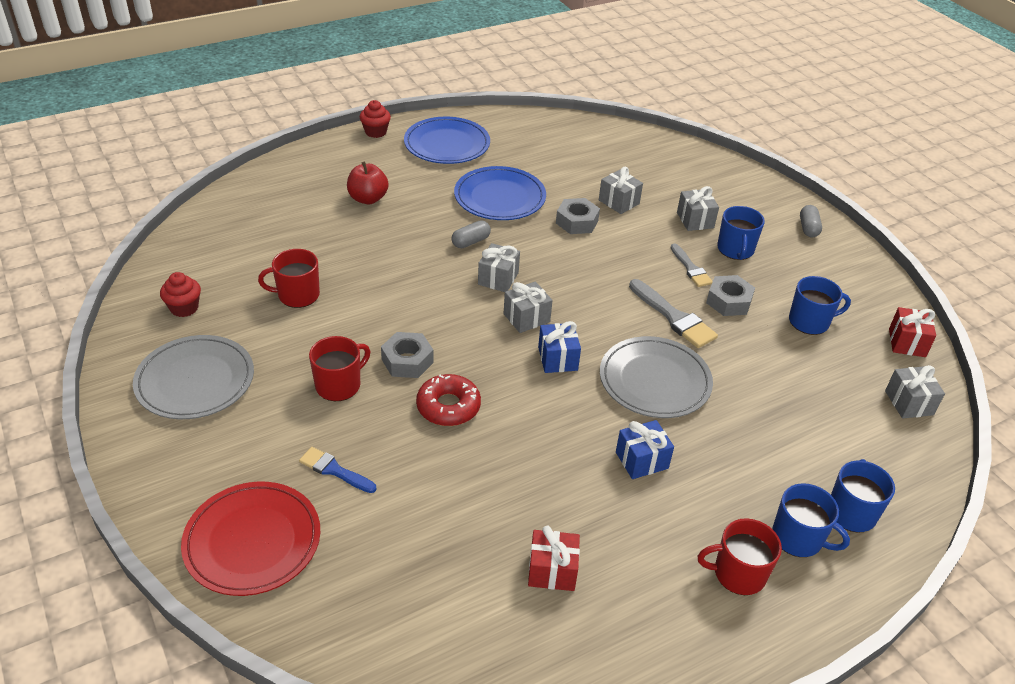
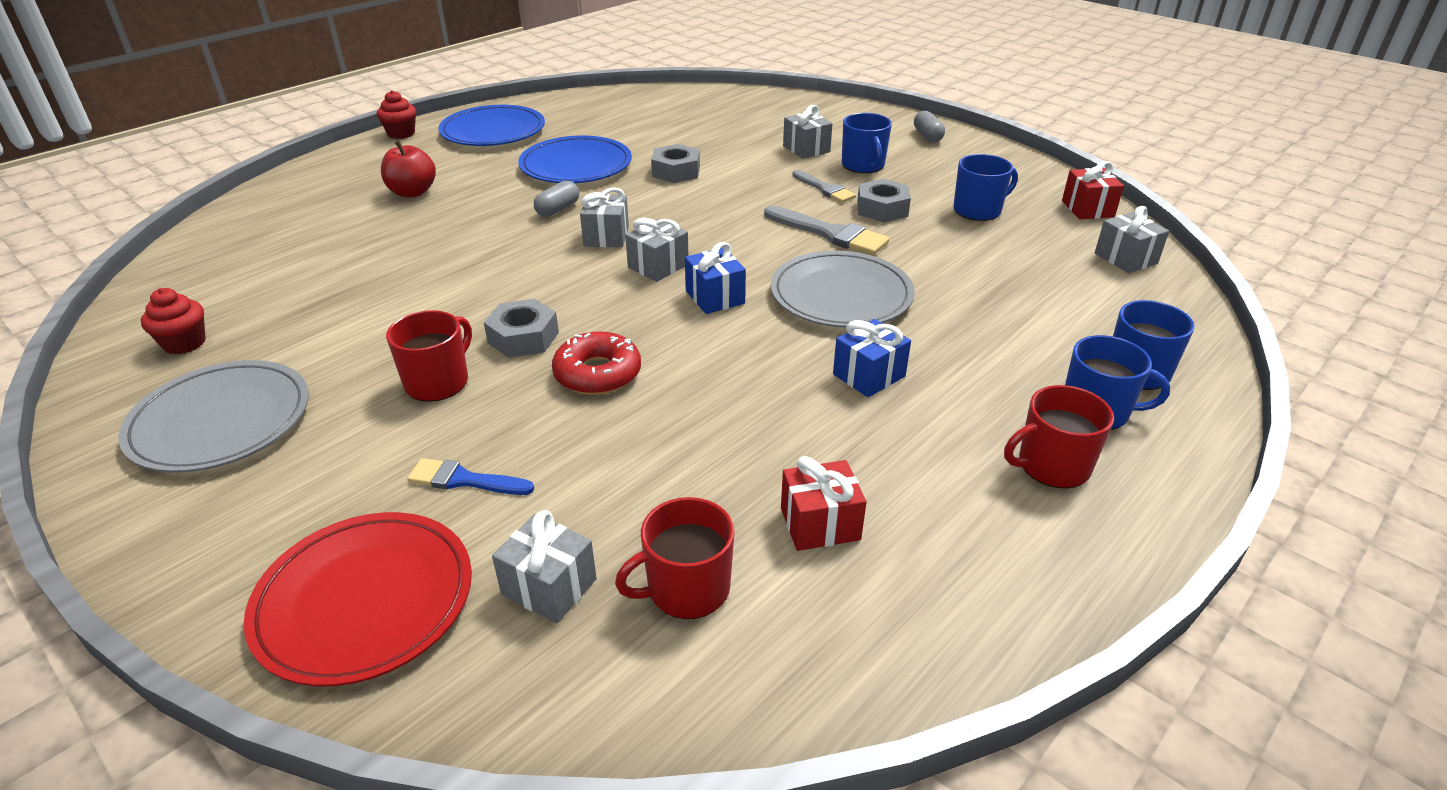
camera: 15 degrees left, 5 degrees down
(297, 295) = (348, 299): red mug -> red mug (686, 589)
(619, 202) = (715, 148): grey gift -> grey gift (549, 587)

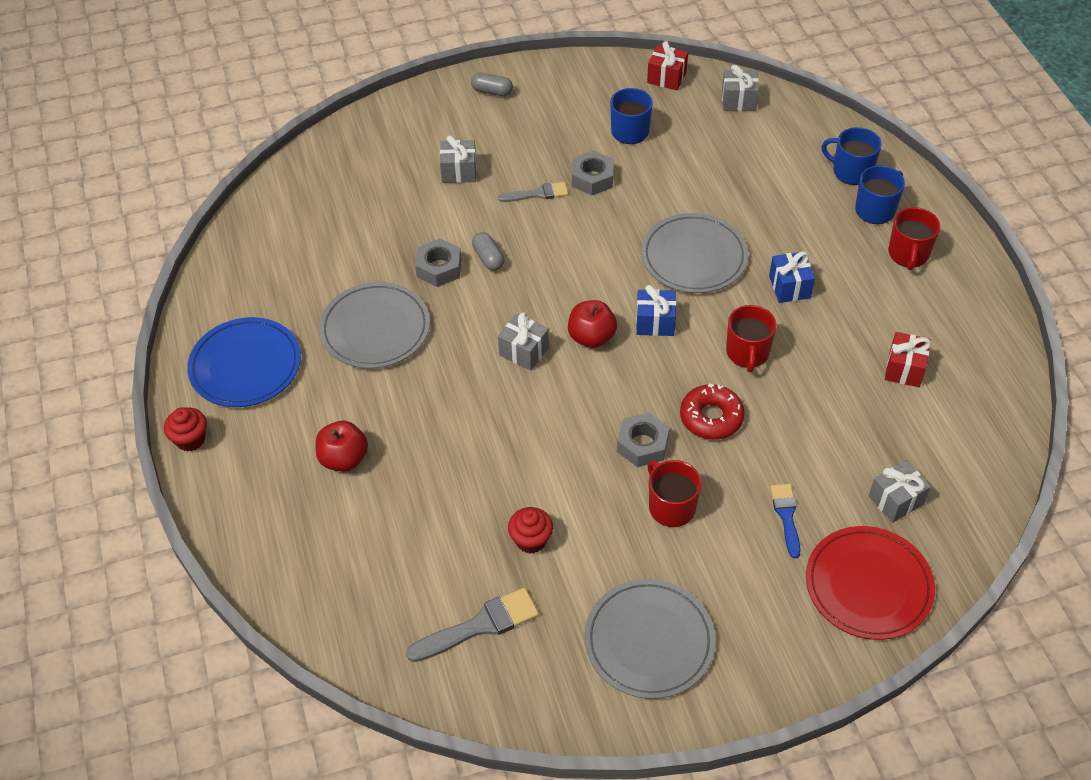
camera: 60 degrees left, 15 degrees up
(184, 343) = (522, 658): red cupcake -> red cupcake (531, 540)
(465, 480) = (786, 516): blue brush -> blue brush turned 135 degrees clockwise
(558, 209) = (454, 367): grey capsule -> grey capsule (488, 258)
(576, 165) = (375, 329): blue plate -> grey plate
(658, 266) = (591, 337): grey gift -> red apple
(686, 589) = (924, 443): red mug -> red mug (747, 353)
(830, 233) = (608, 223): grey brush -> grey brush (479, 626)
(863, 165) = (515, 153): blue mug -> none

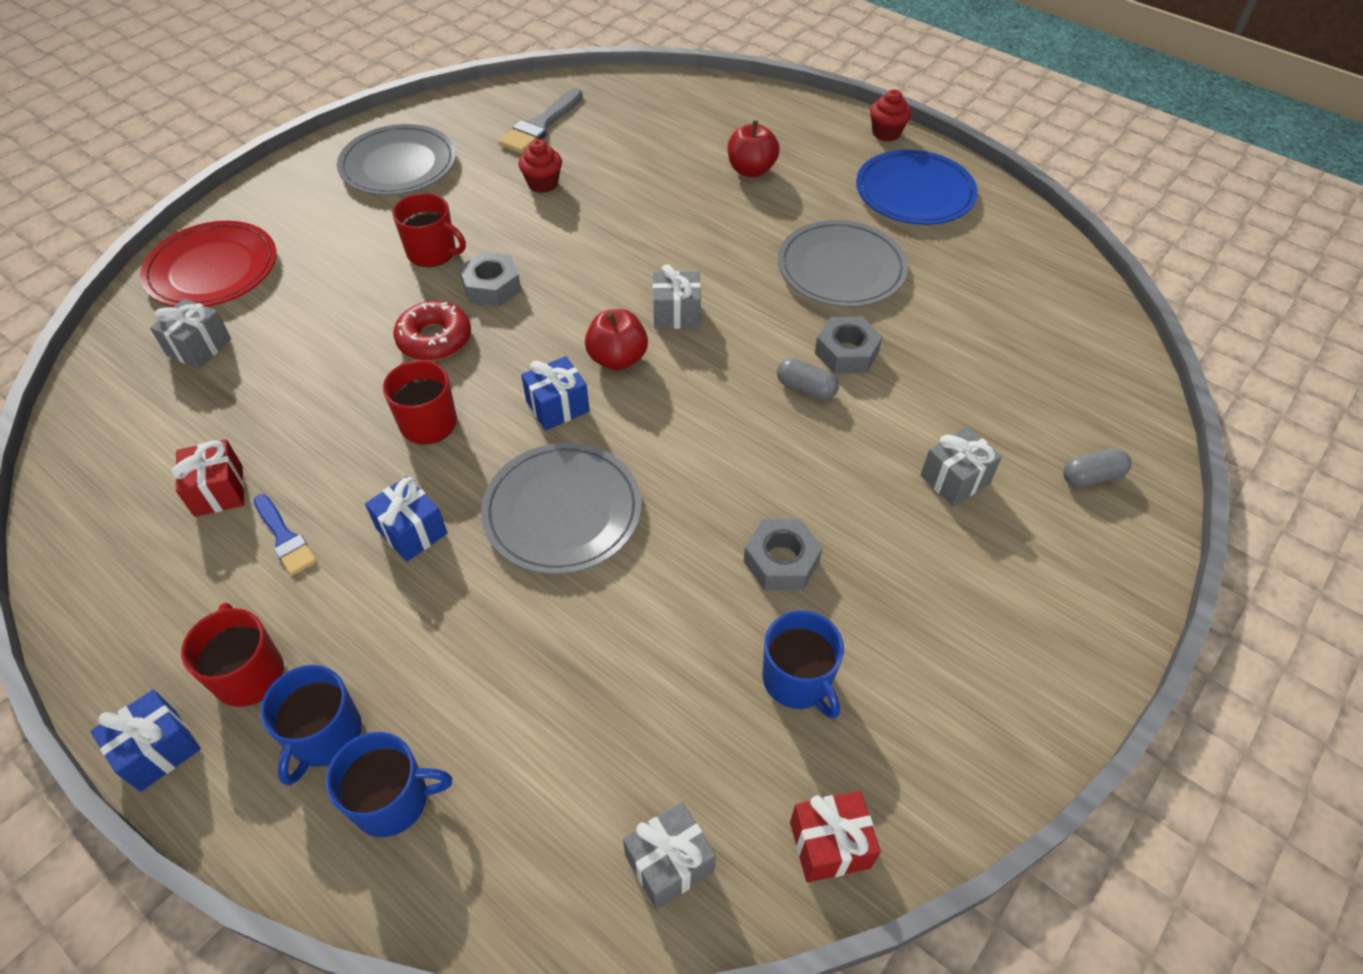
camera: 145 degrees right, 0 degrees up
(492, 91) = (1058, 638): grey capsule -> grey capsule (1091, 477)
(537, 194) = (830, 499): grey brush -> none
(786, 516) = (314, 289): blue brush -> blue brush (284, 538)
(963, 240) = (158, 750): none -> blue gift

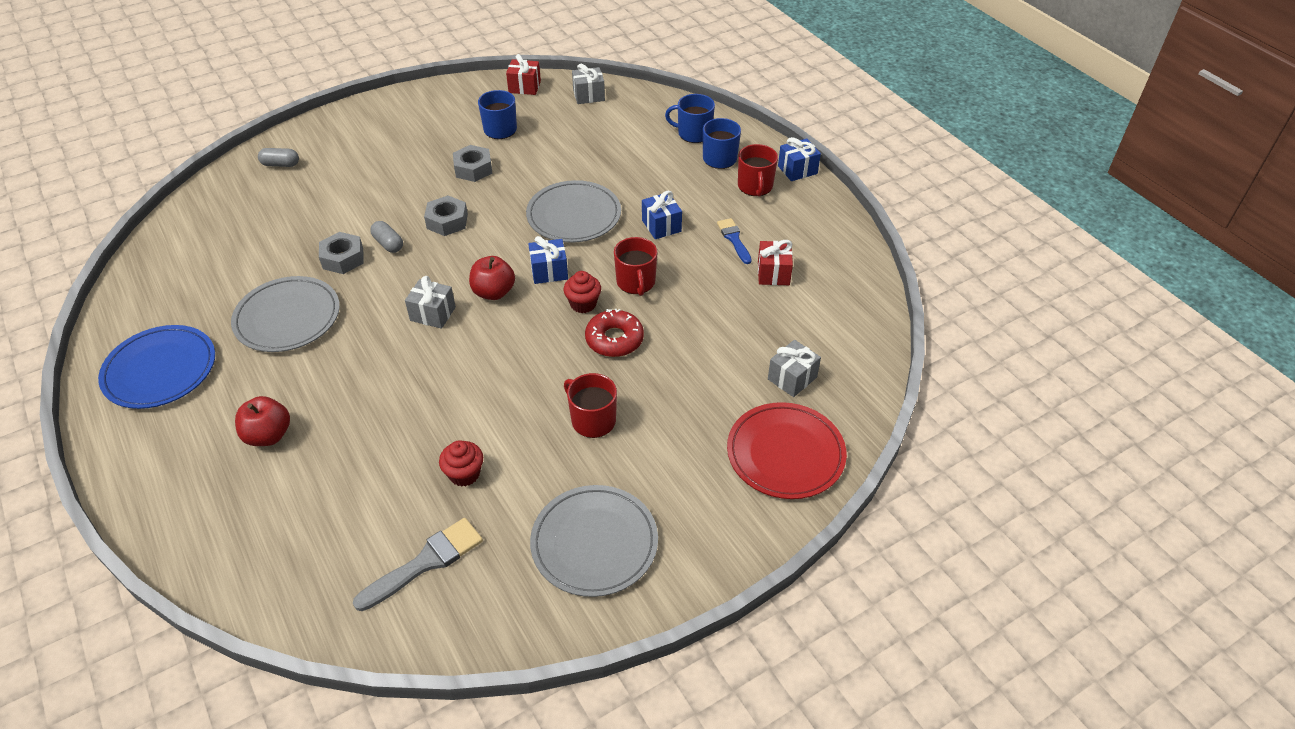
camera: 160 degrees left, 5 degrees down
(492, 287) = (556, 373): grey nut -> grey nut (447, 221)
(886, 133) = (107, 446): red cupcake -> red cupcake (583, 304)
(955, 479) = (351, 180): grey gift -> none

